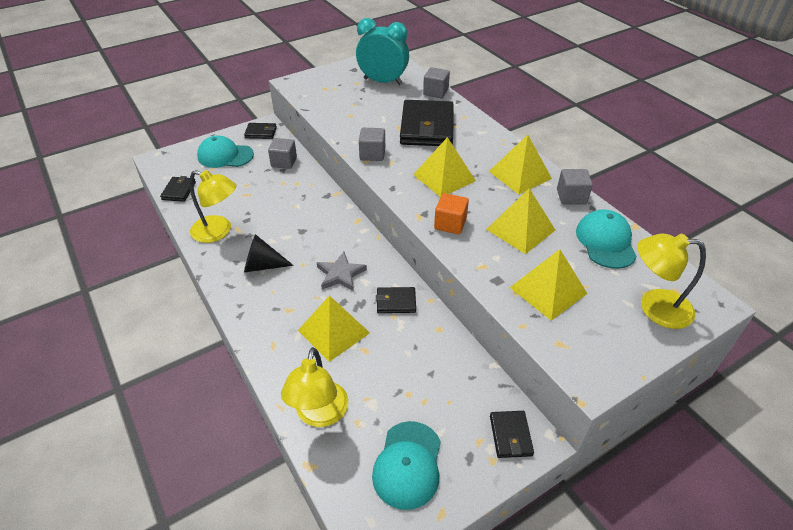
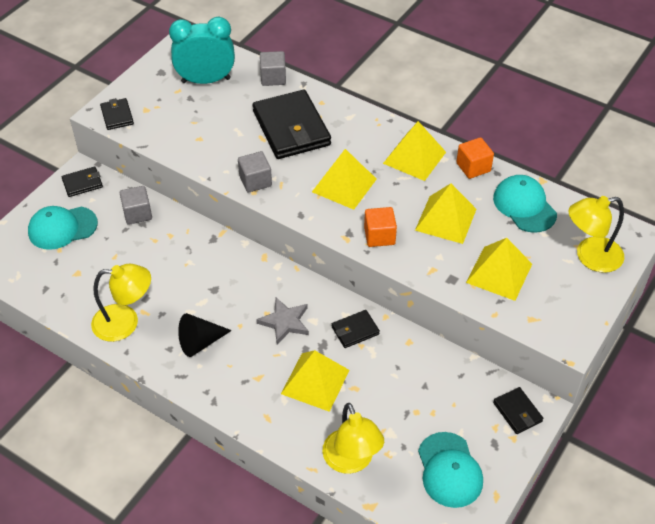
camera: 25 degrees left, 5 degrees up
(179, 191) = (42, 290): black wallet -> black wallet (117, 116)
(571, 197) = (473, 167): grey cube -> orange cube

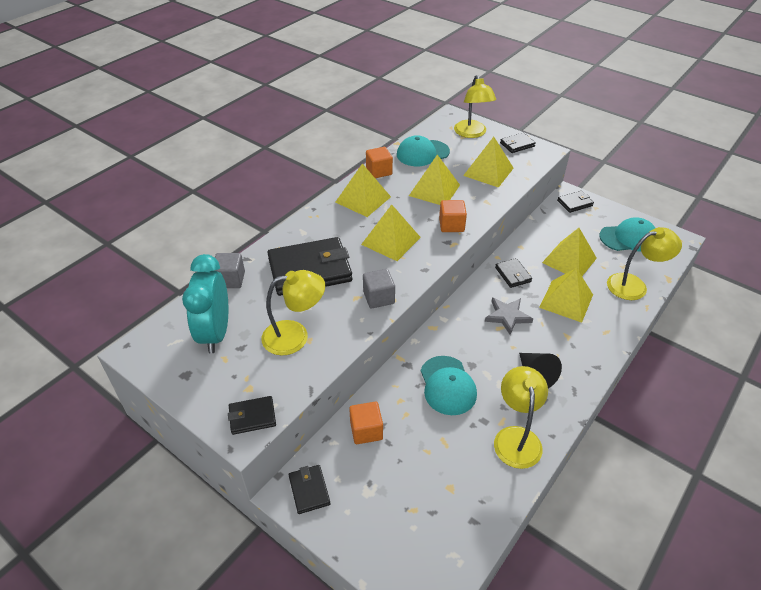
camera: 85 degrees left, 5 degrees down
(62, 228) = (380, 508): turquoise cap -> turquoise cap (447, 385)
(137, 213) = (366, 430): grey cube -> orange cube
(203, 129) = (295, 336): none -> yellow lamp
(390, 392) = (569, 260): none -> yellow pyramid
(576, 307) = (517, 144): none -> black wallet

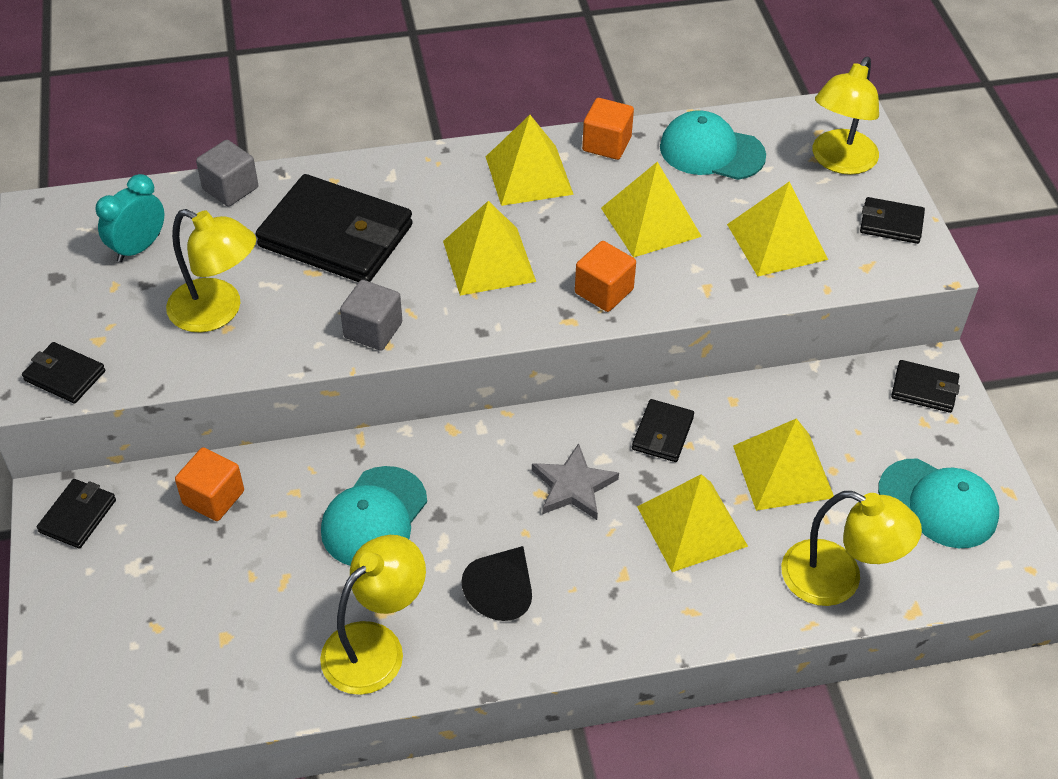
camera: 40 degrees right, 5 degrees up
(215, 333) = (138, 248): turquoise clock -> turquoise clock, size x0.62

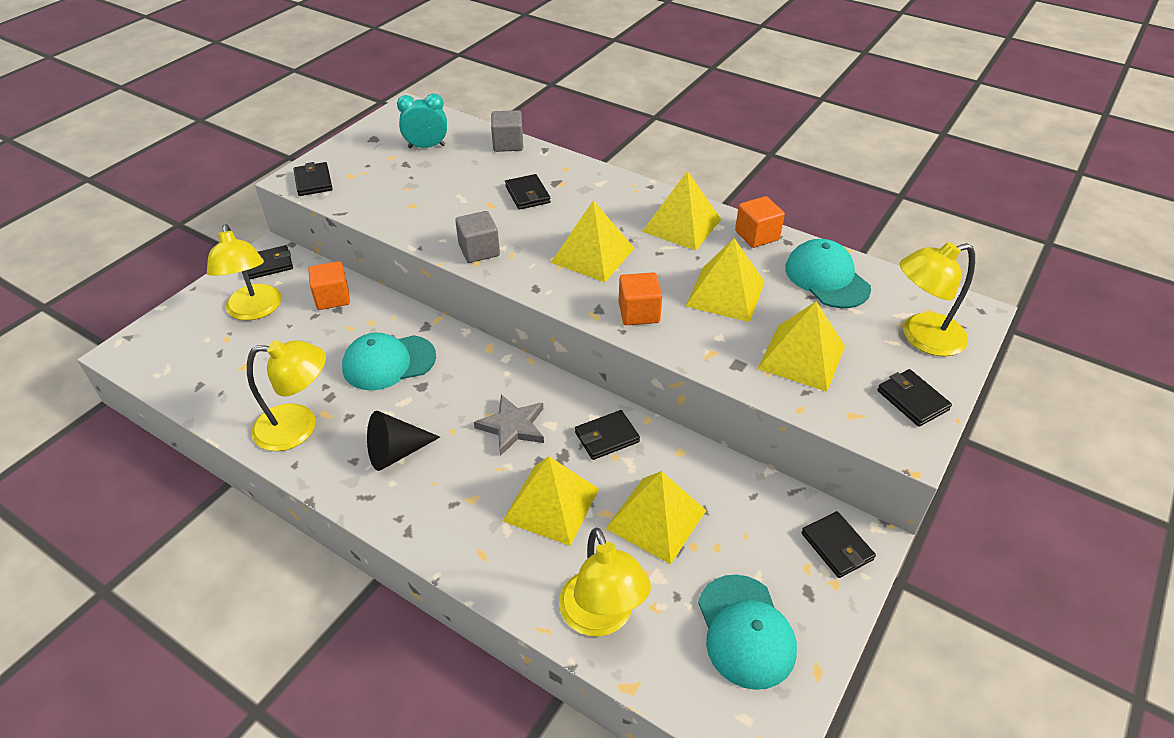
camera: 45 degrees right, 5 degrees down
(217, 311) = (418, 195): yellow lamp -> yellow lamp (255, 310)
(336, 236) = (527, 194): black wallet -> black wallet, size x0.47

